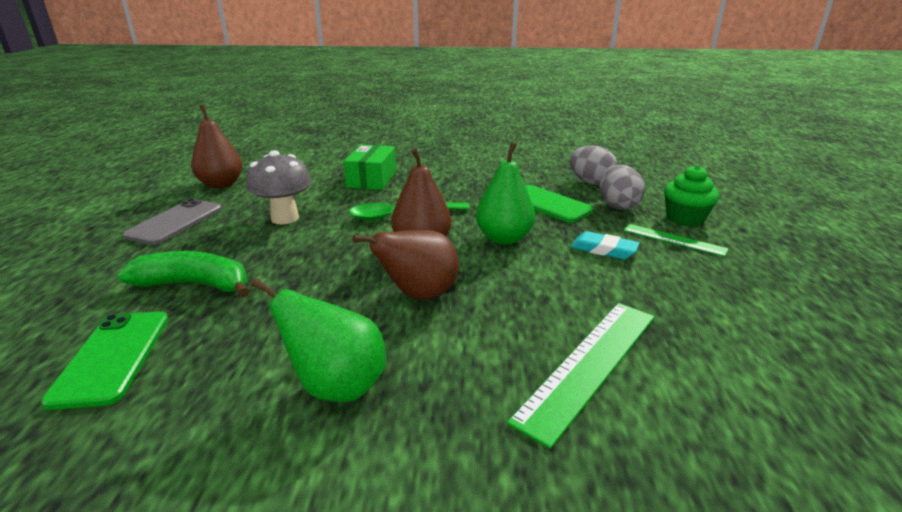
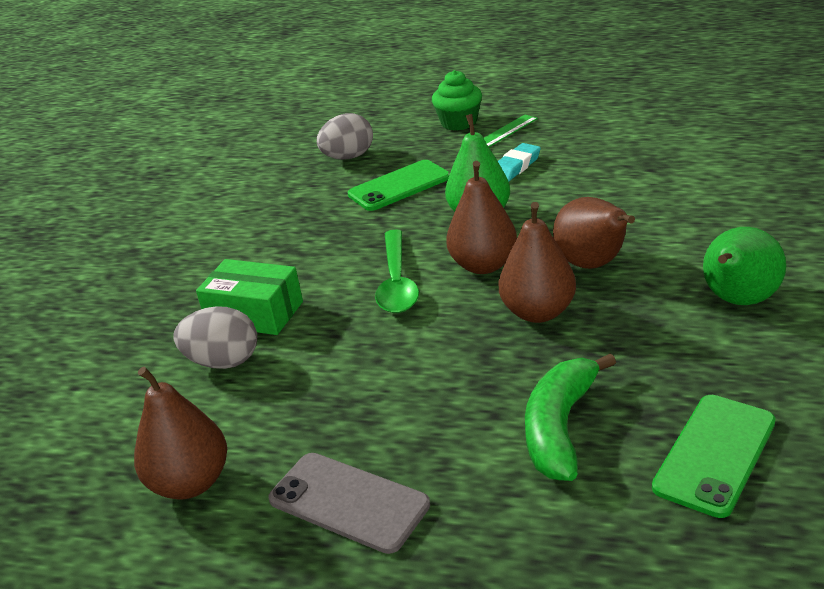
camera: 75 degrees left, 5 degrees up
(112, 357) = (714, 454): green phone -> green phone turned 60 degrees counterclockwise
(285, 218) = (373, 381): grey mushroom -> none
(347, 271) = (538, 312): none -> brown pear
(589, 364) = (694, 190): green ruler -> none
(617, 205) = (418, 150): grey egg -> grey egg (223, 362)

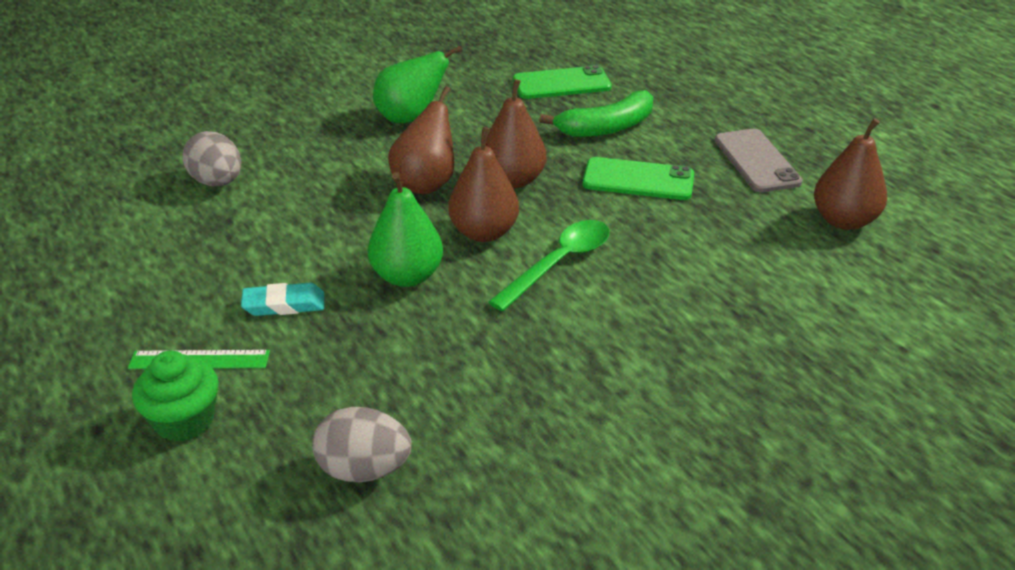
camera: 140 degrees left, 5 degrees up
(223, 362) = (759, 287): grey egg -> grey egg (217, 182)
(255, 313) = (696, 315): green box -> none
(399, 186) = (398, 368): green phone -> green phone (638, 180)

